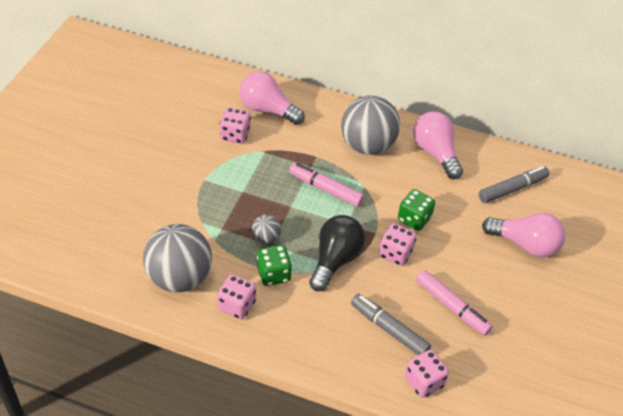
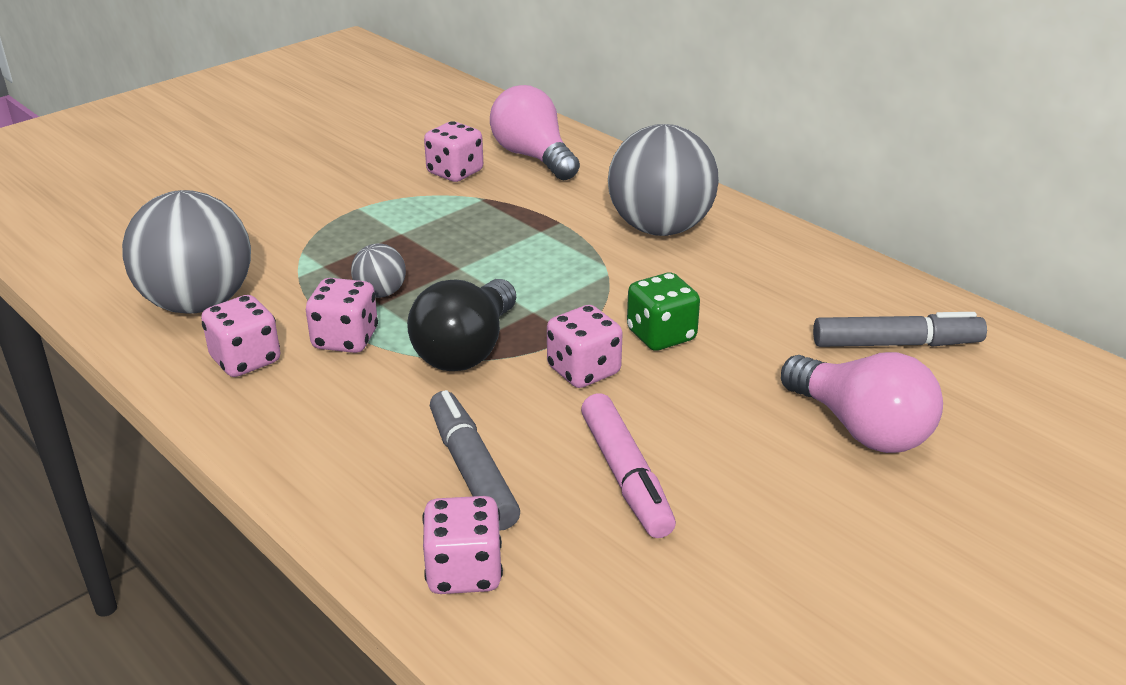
camera: 30 degrees right, 15 degrees down
(273, 274) = (345, 339): green dice -> pink dice
(326, 189) = (537, 262): pink marker -> none
(335, 260) = (466, 349): black light bulb -> black light bulb turned 150 degrees clockwise
(435, 153) = (778, 264): pink light bulb -> none

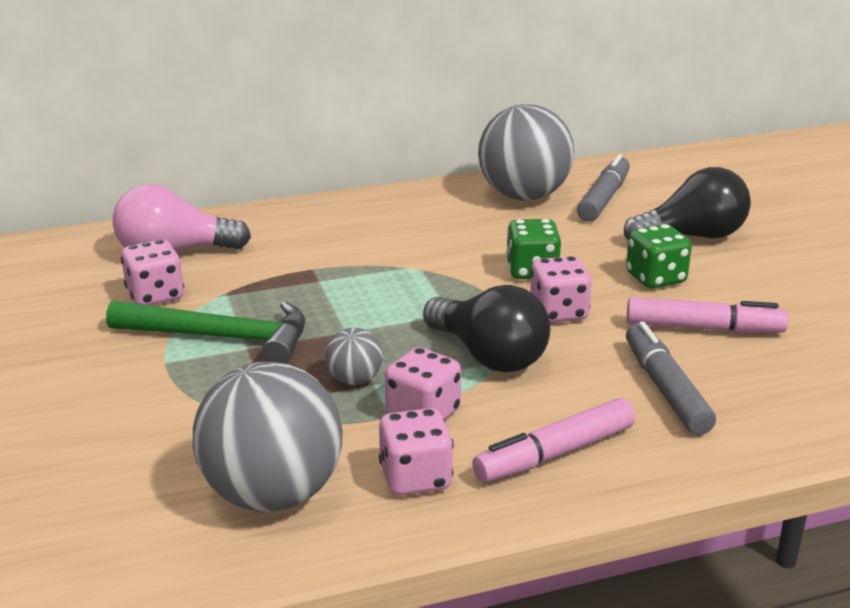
camera: 65 degrees left, 5 degrees down
(316, 424) = (555, 454): none -> pink marker
(409, 218) = (221, 338): none -> green hammer
(464, 572) = (789, 418): pink dice -> none
(472, 471) = (665, 389): grey marker -> grey marker turned 75 degrees clockwise
(660, 228) = (370, 231): grey ball -> grey ball (524, 196)
(719, 420) = (655, 278): none -> green dice
(861, 428) = (692, 236): pink light bulb -> black light bulb

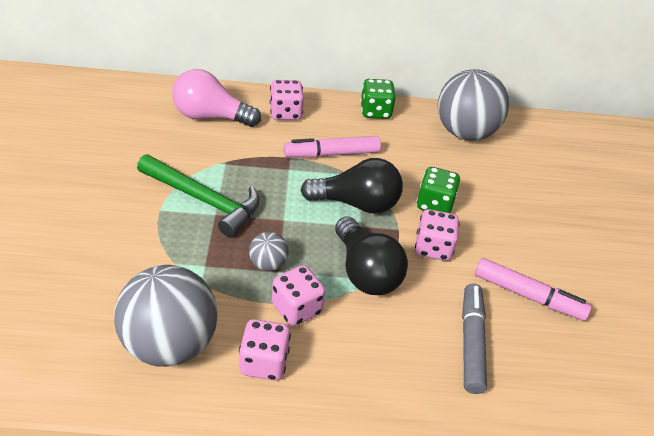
camera: 15 degrees right, 15 degrees up
(155, 296) = (181, 151): pink dice -> pink dice (285, 113)
(555, 454) = (365, 374): pink marker -> pink marker (332, 154)
(603, 198) = (520, 151): grey marker -> none
(655, 278) = (518, 238): green dice -> green dice (375, 112)
(692, 236) = (566, 206): black light bulb -> black light bulb (356, 203)

